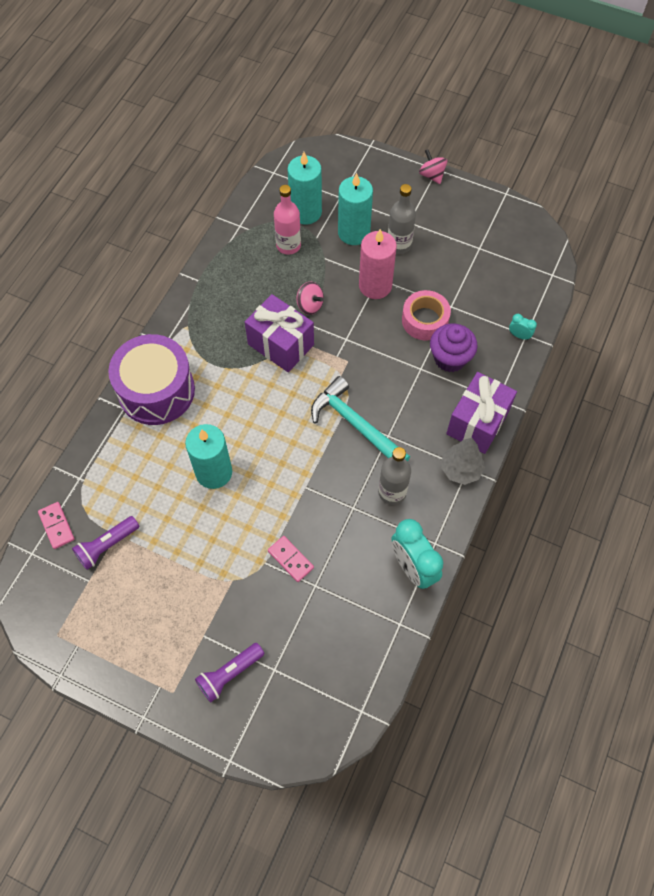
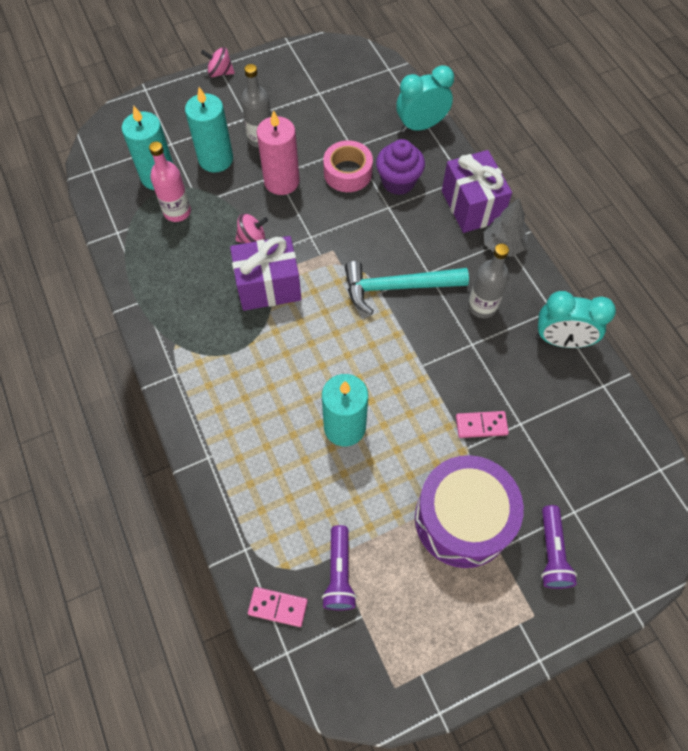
camera: 50 degrees left, 0 degrees up
(156, 391) = (217, 416): purple drum -> purple drum (462, 519)
(519, 335) = (421, 126): turquoise clock -> turquoise clock, size x2.17

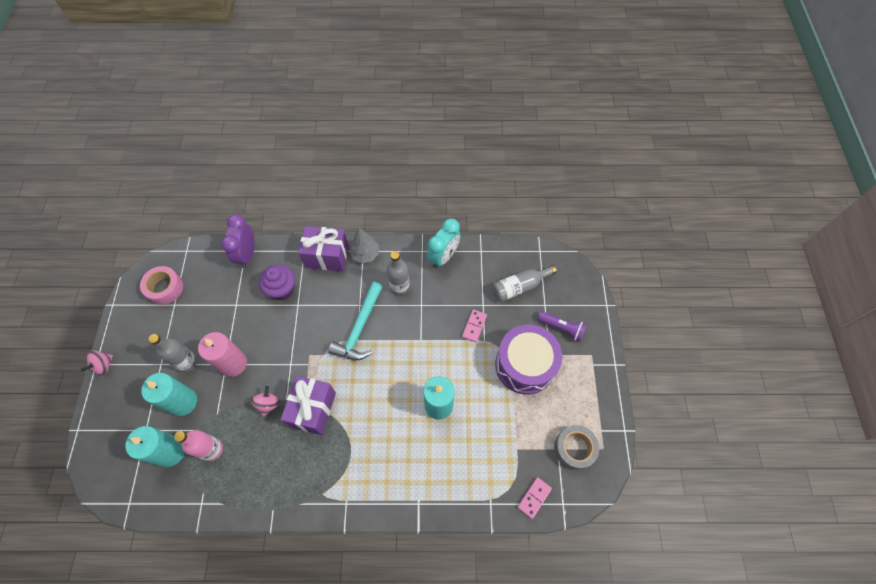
camera: 65 degrees left, 0 degrees up
(339, 573) = (528, 450): purple flashlight -> none
(347, 173) = (254, 317): pink tape -> pink tape (165, 288)
(373, 641) = (574, 449): none -> grey tape
(421, 126) = (247, 254): turquoise clock -> purple clock
(580, 463) = (519, 287): none -> grey bottle

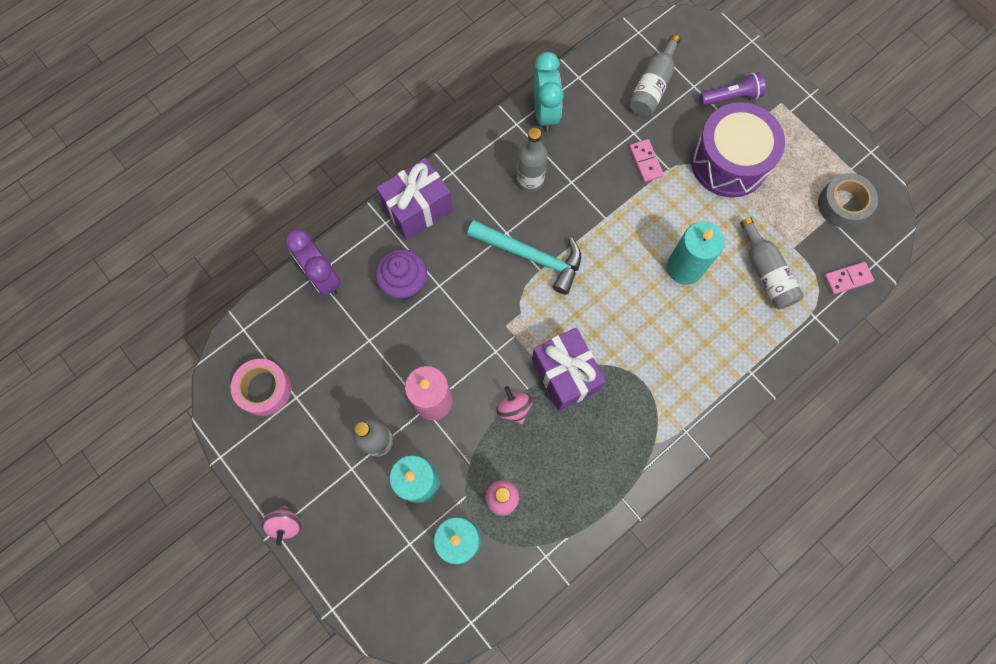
camera: 40 degrees left, 10 degrees up
(360, 328) = (531, 256): turquoise hammer -> turquoise hammer turned 45 degrees counterclockwise
(365, 254) = (458, 174): grey tree -> none
(485, 449) = (766, 272): none -> grey bottle
(534, 497) = (847, 278): pink domino -> pink domino turned 75 degrees clockwise

